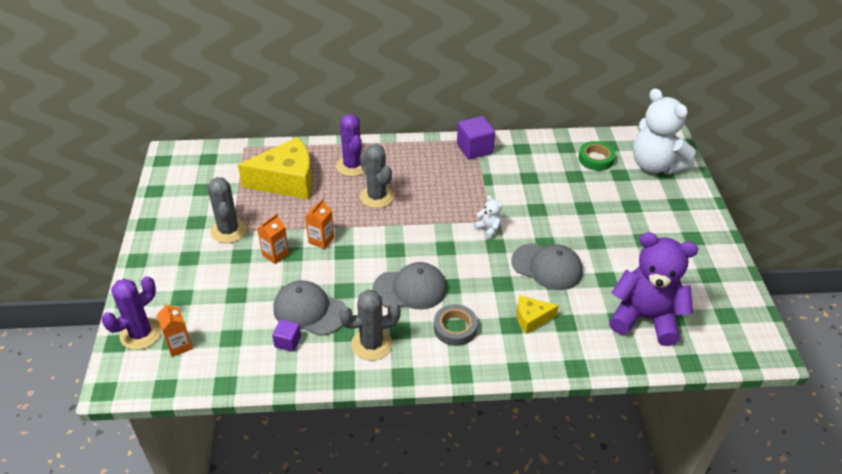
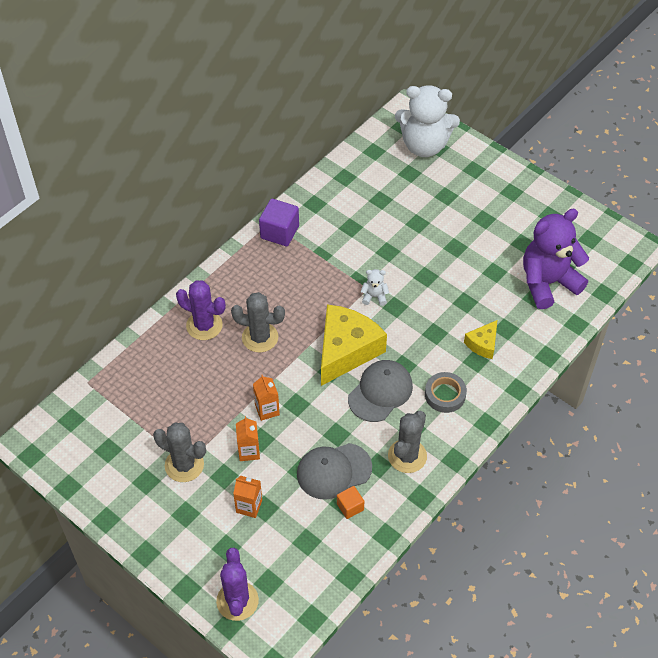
camera: 45 degrees left, 10 degrees up
(179, 345) = (278, 581): orange carton -> orange carton (249, 506)
(286, 181) = (169, 383): yellow cheese -> yellow cheese (346, 350)
(288, 342) = (350, 507): purple cube -> orange cube
(547, 267) = (448, 295): grey cap -> none
(596, 159) = (378, 172): green tape -> none

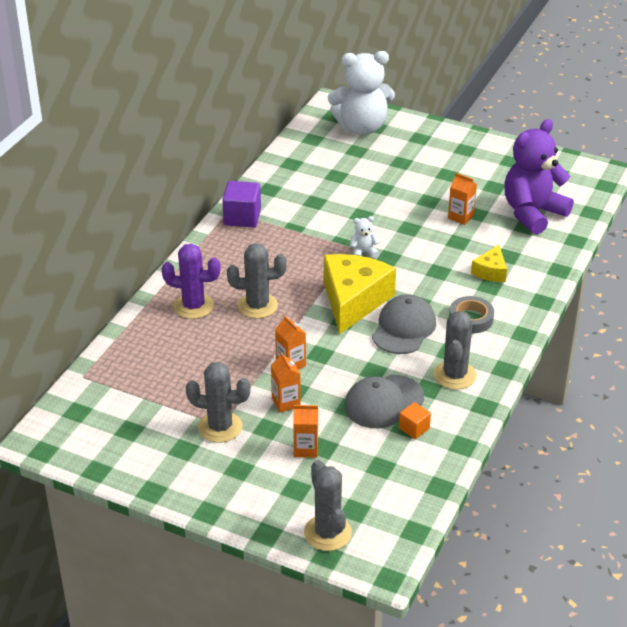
camera: 15 degrees left, 15 degrees down
(237, 601) = (327, 533): purple cactus -> grey cactus
(478, 273) = (460, 217): none -> orange carton

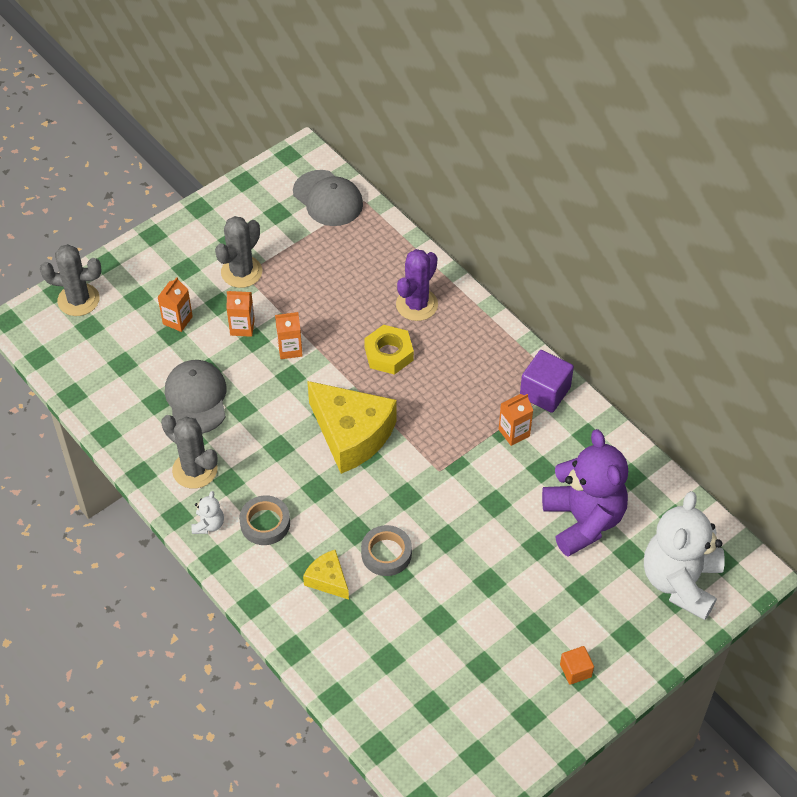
camera: 115 degrees right, 15 degrees up
(257, 306) = (388, 354): grey cactus -> yellow nut
(363, 252) = (425, 476): white teddy bear -> white teddy bear (208, 524)
(404, 328) = (285, 458): grey cap -> grey cap (328, 198)
(414, 428) = (149, 406): orange cube -> orange cube (575, 670)
(445, 251) = (386, 553): none -> grey tape
(460, 217) = (441, 599): orange carton -> orange carton (514, 433)
(532, 213) = (409, 680): purple teddy bear -> purple teddy bear (583, 520)

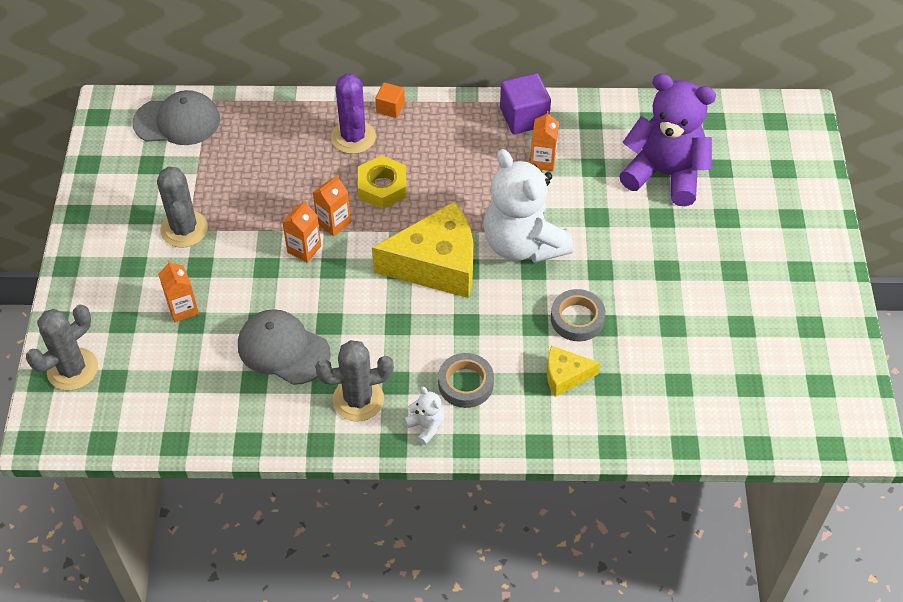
camera: 50 degrees left, 0 degrees up
(242, 327) = (244, 267): orange carton -> orange carton (333, 223)
(575, 670) = (795, 270): orange cube -> orange cube (390, 108)
(680, 581) = (772, 155): white teddy bear -> white teddy bear (523, 244)

